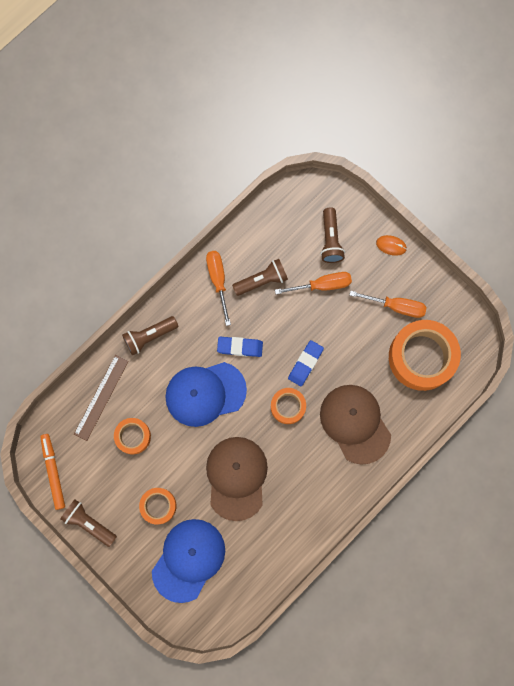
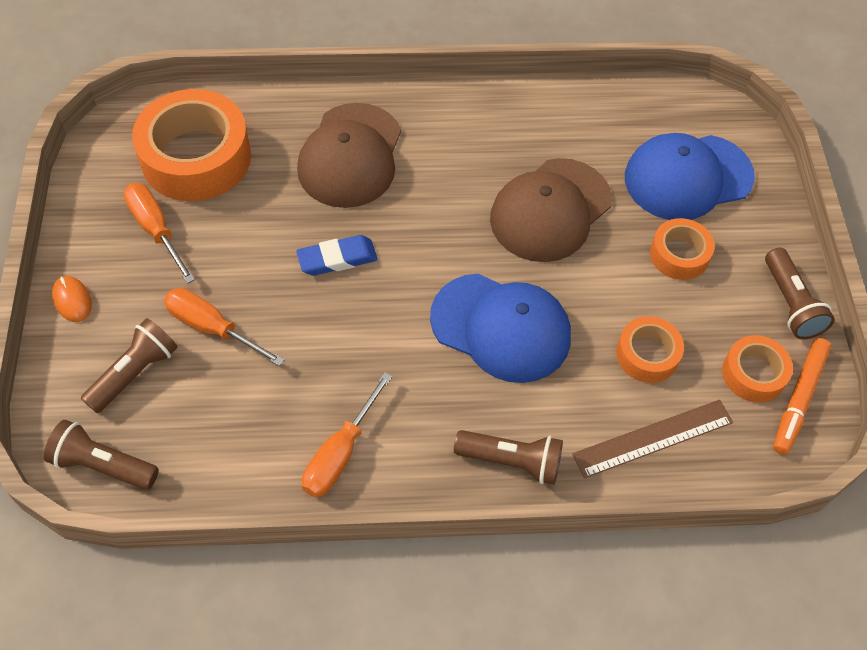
camera: 140 degrees left, 20 degrees down
(240, 347) = (399, 344): blue eraser -> none
(262, 280) = (282, 401): brown flashlight -> brown flashlight (103, 465)
(288, 406) = (410, 232): orange tape -> orange tape (753, 374)

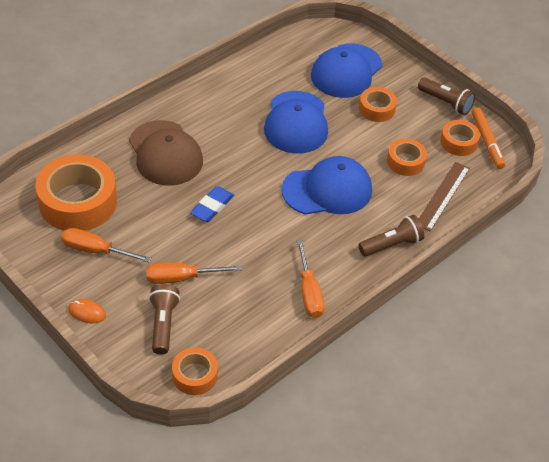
camera: 40 degrees left, 10 degrees down
(103, 465) = (195, 375): brown flashlight -> orange tape
(550, 210) = (296, 123): brown cap -> blue cap

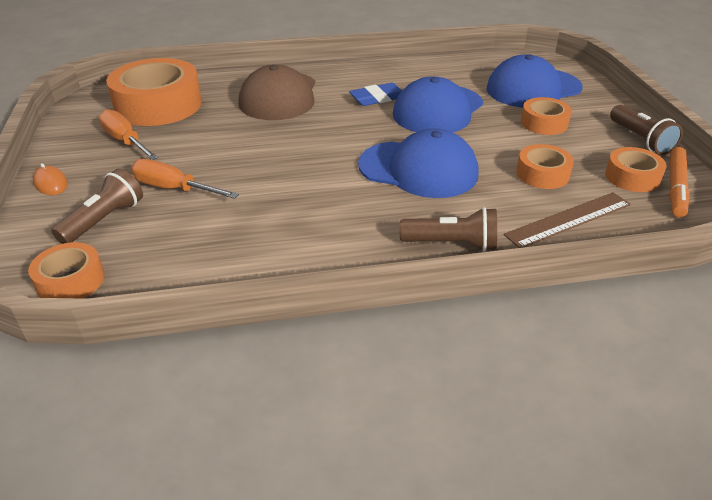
camera: 35 degrees right, 10 degrees down
(212, 207) = (276, 145): blue eraser -> blue eraser (378, 98)
(309, 292) = (296, 253): orange screwdriver -> none

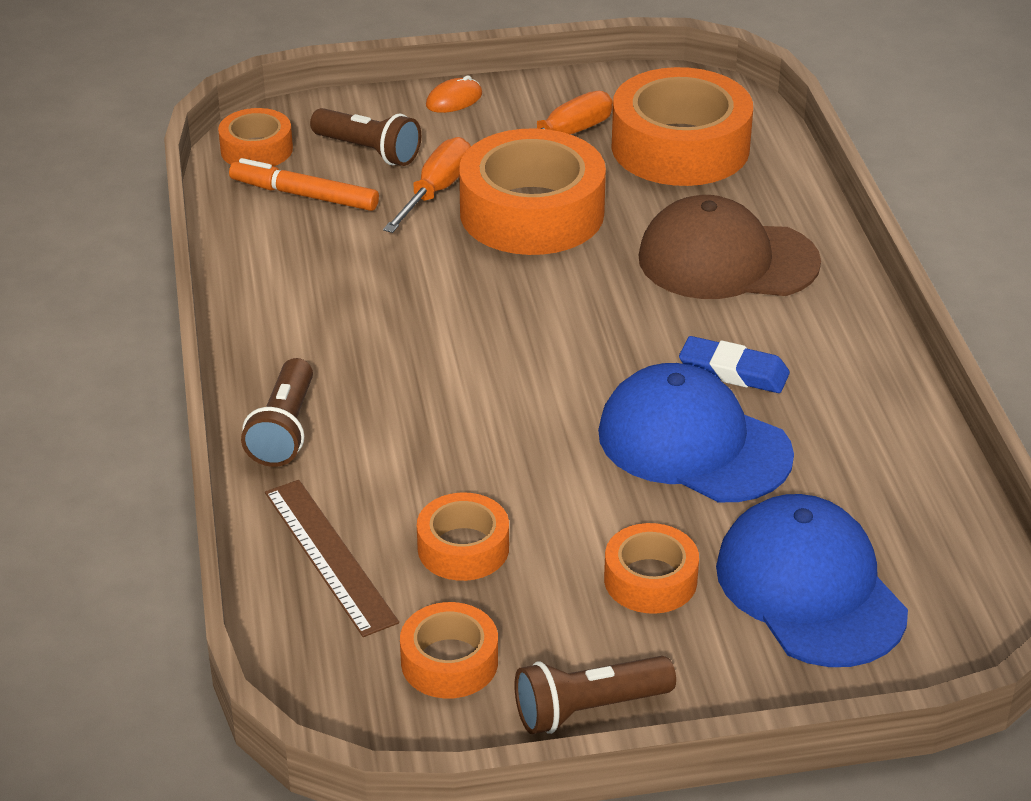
camera: 90 degrees right, 0 degrees up
(213, 153) = (532, 212): none -> orange tape
(378, 98) = (733, 371): blue eraser -> blue eraser turned 45 degrees counterclockwise
(418, 169) = (481, 409): blue cap -> none
(676, 187) = (412, 713): orange marker -> orange marker (304, 195)

